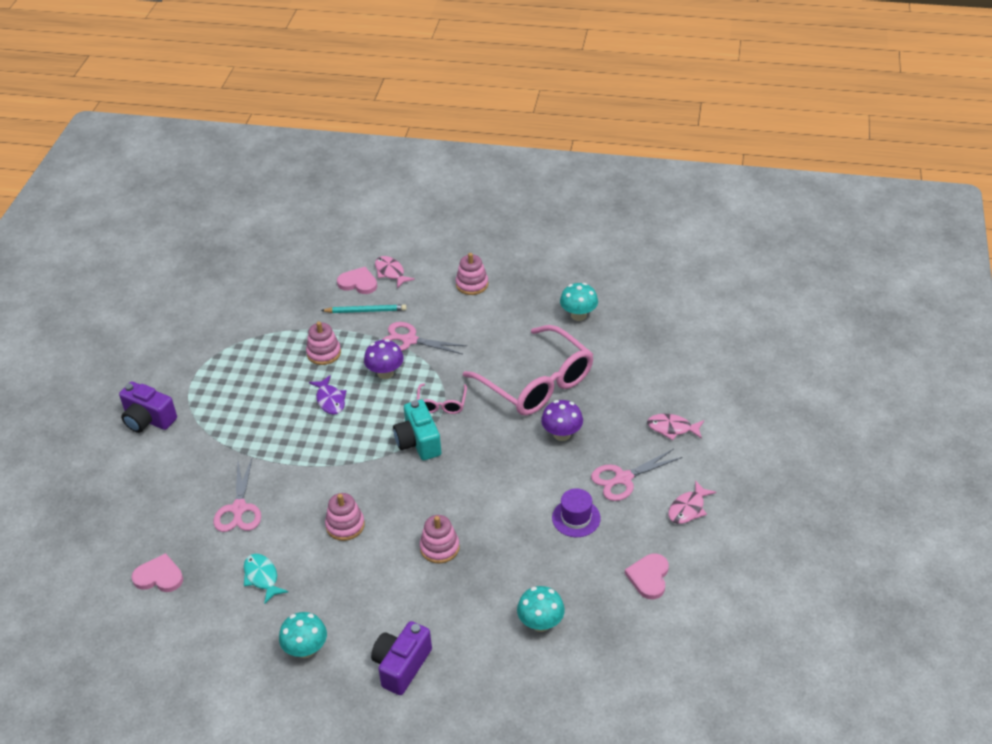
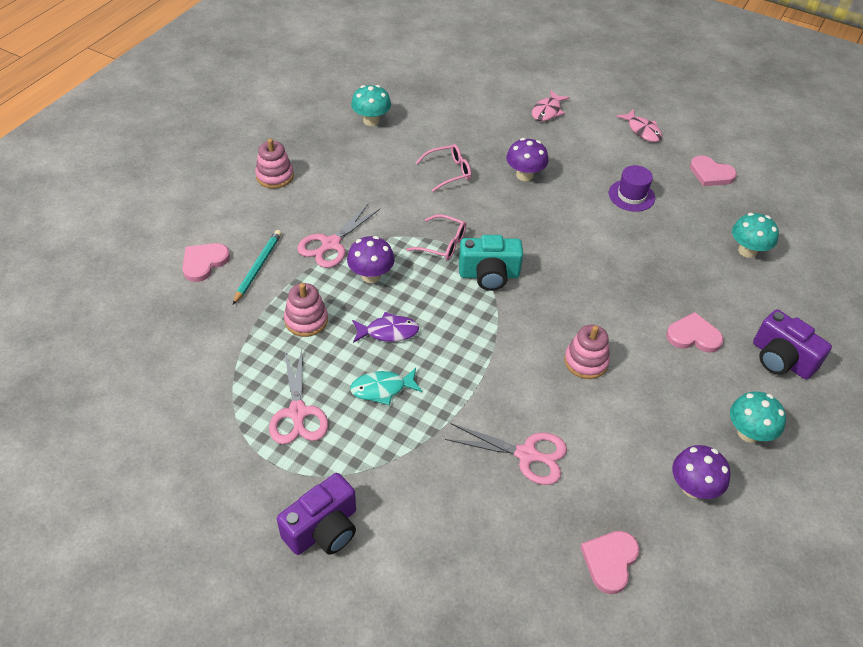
camera: 75 degrees left, 5 degrees up
(238, 618) = (693, 487): none -> purple mushroom
(262, 577) = (639, 452): turquoise fish -> turquoise fish (382, 389)
(391, 272) = (207, 231): pink fish -> none
(404, 595) = (693, 336): none -> pink heart
(439, 547) = (639, 295): pink stacking toy -> none
(537, 383) = (449, 172): pink glasses -> pink glasses, size x0.45
(623, 478) = (595, 155): pink scissors -> pink scissors (297, 412)

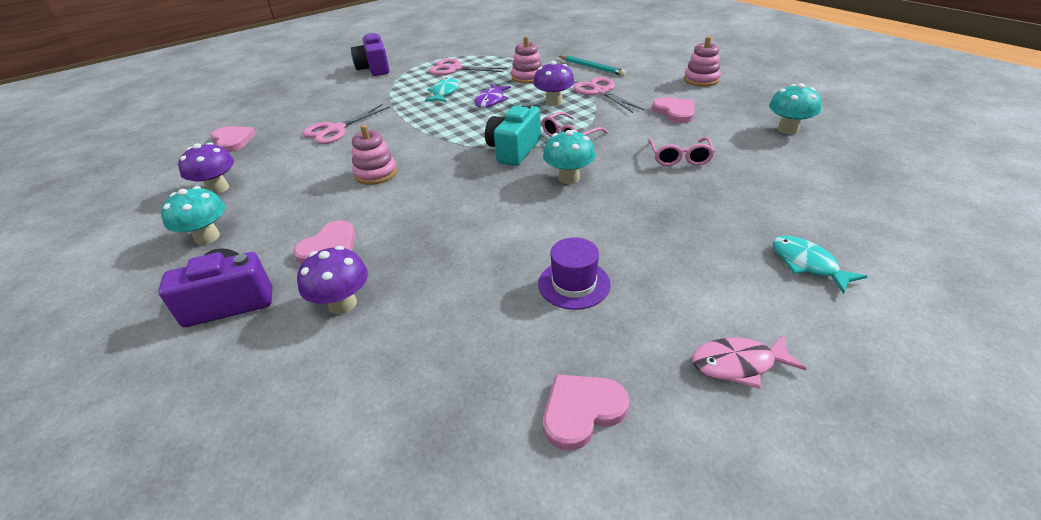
camera: 120 degrees right, 10 degrees down
(204, 262) = (608, 53): pink heart -> pink heart (675, 112)
(524, 175) = (655, 205): purple mushroom -> purple mushroom (342, 304)
(547, 111) = (807, 264): pink fish -> turquoise fish
(747, 251) = (390, 363): turquoise mushroom -> turquoise mushroom (569, 178)

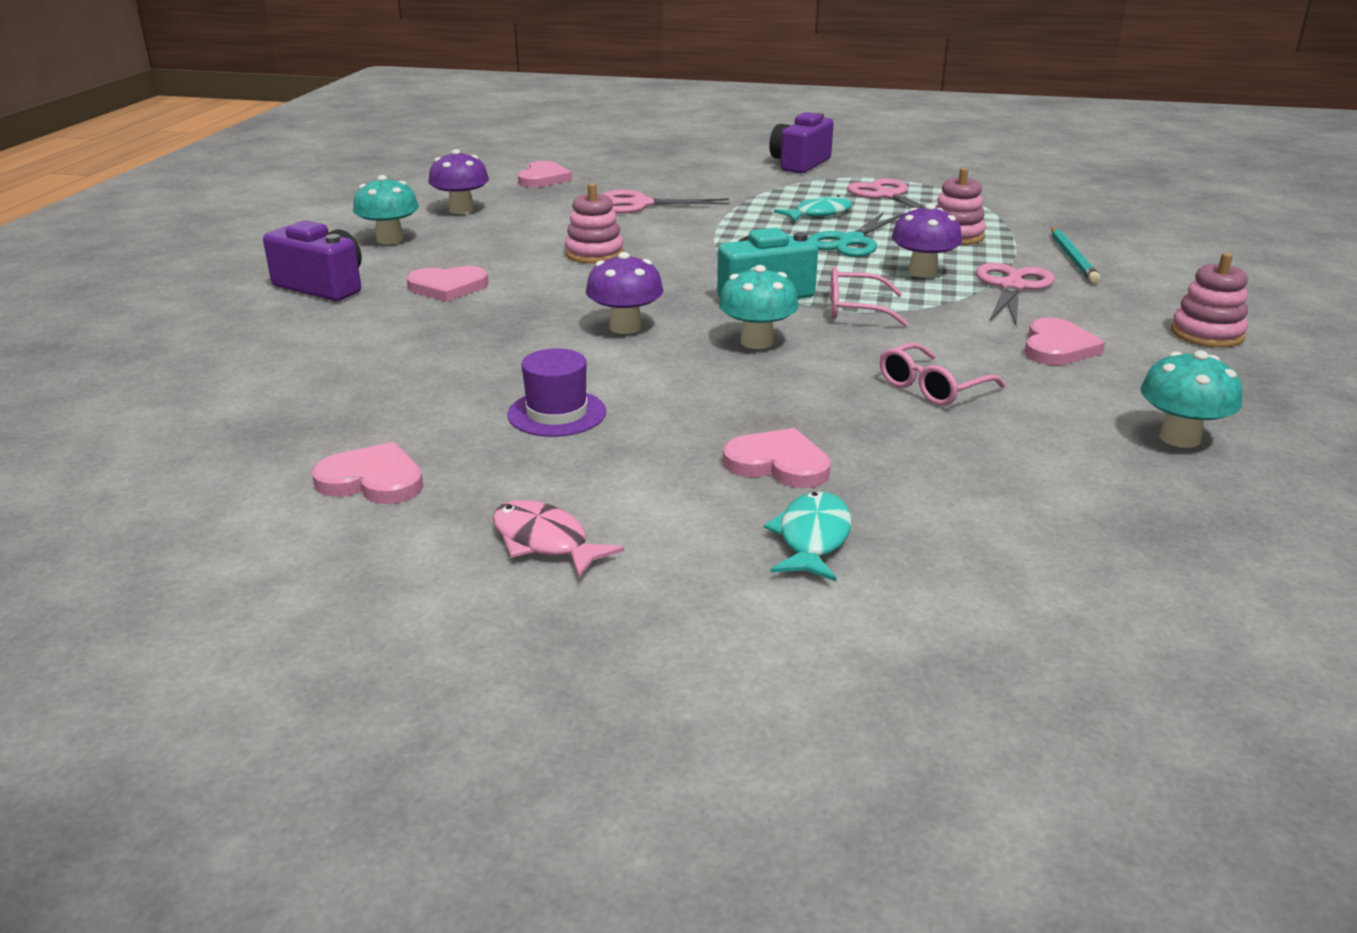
camera: 45 degrees right, 10 degrees down
(342, 304) = (379, 326): purple mushroom -> purple mushroom (625, 327)
(491, 101) = (851, 241): purple fish -> turquoise scissors
(716, 236) = (778, 464): none -> pink heart

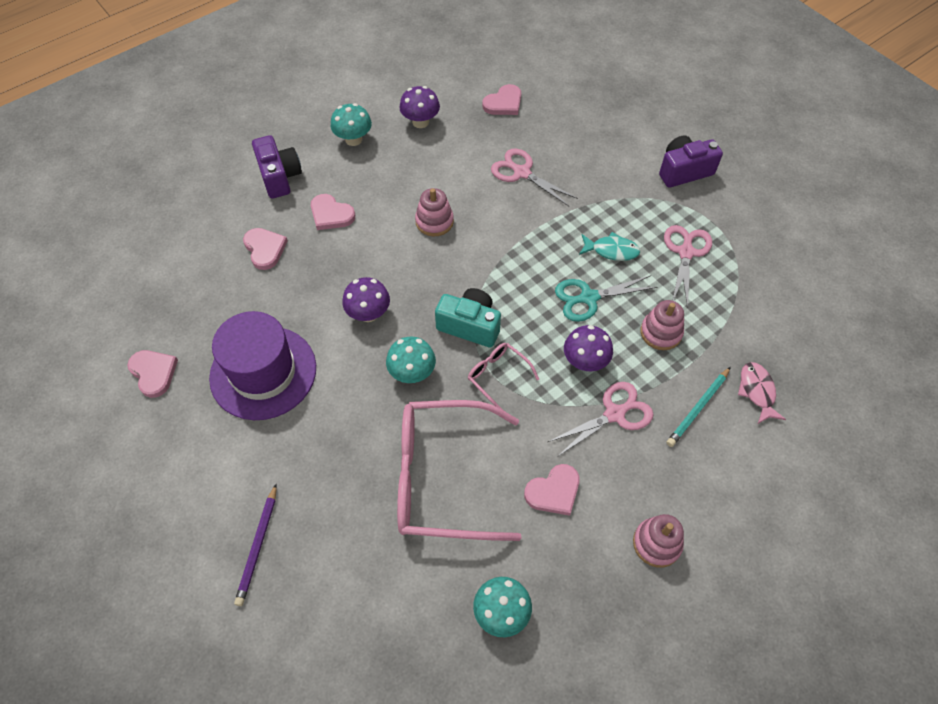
camera: 40 degrees right, 30 degrees up
(545, 542) = (169, 466): pink fish -> pink fish (757, 391)
(557, 413) = (263, 372): purple hat -> purple hat, size x1.98
(778, 464) = (305, 483): pink heart -> pink heart (265, 249)
(812, 539) = (258, 546): turquoise fish -> purple pencil
(932, 387) = (442, 477): pink glasses -> pink glasses, size x2.23

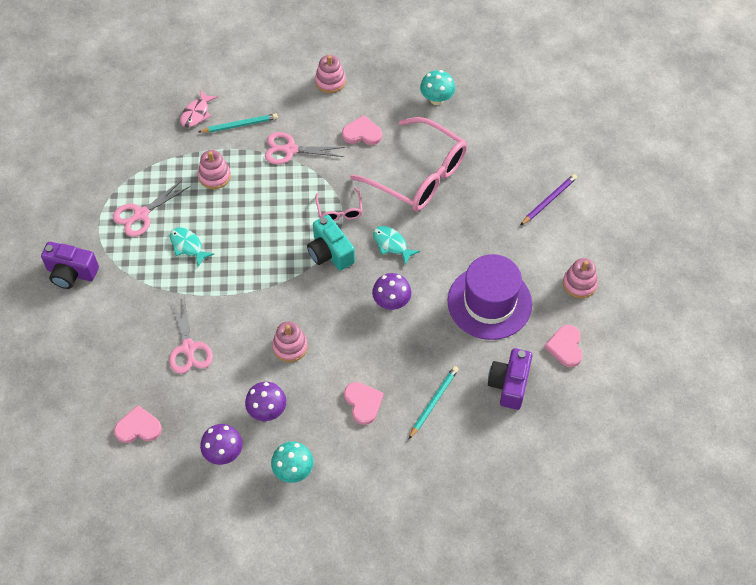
camera: 145 degrees left, 0 degrees up
(168, 454) = (579, 284): none -> pink stacking toy
(265, 249) = (433, 402): pink heart -> turquoise pencil
(279, 177) = (380, 469): purple camera -> purple camera (509, 384)
(412, 373) = (392, 244): turquoise mushroom -> turquoise fish
(585, 361) = (278, 187): purple mushroom -> purple mushroom (267, 410)
(589, 298) = (236, 224): turquoise scissors -> none

